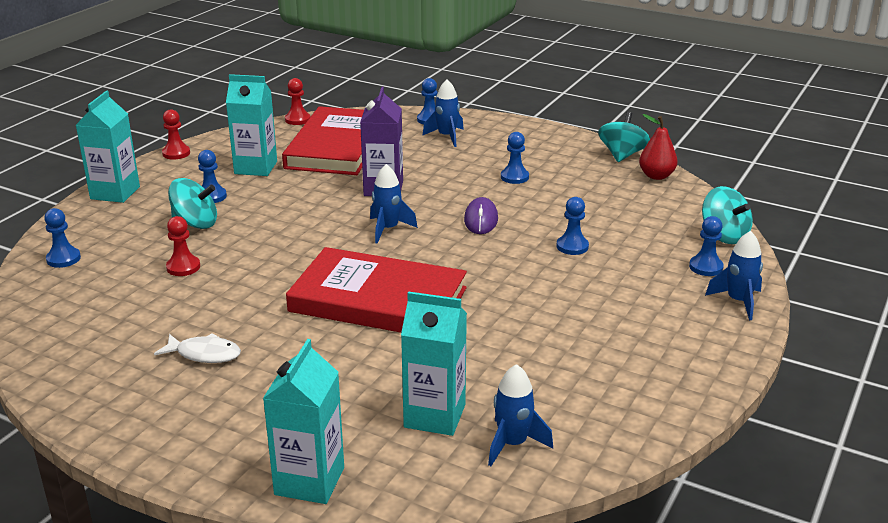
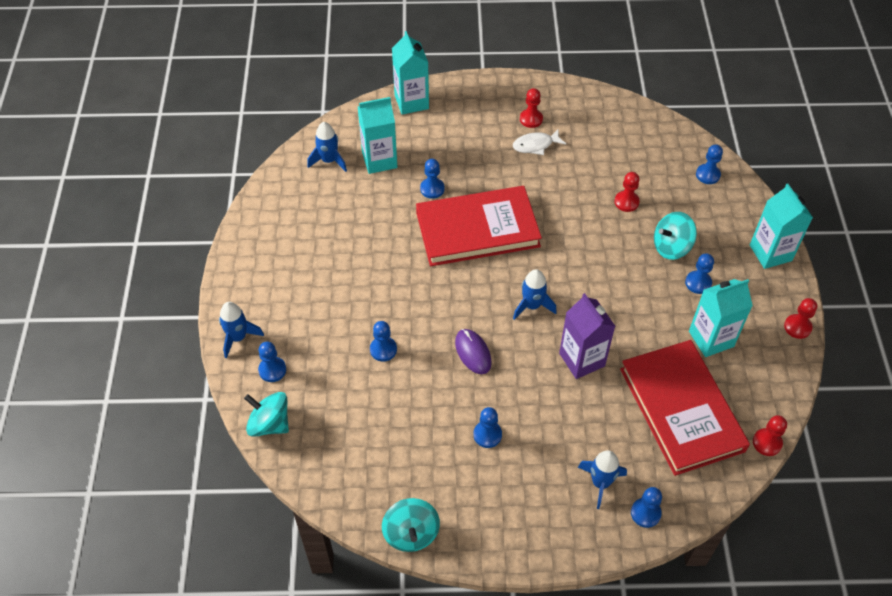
camera: 150 degrees right, 25 degrees up
(168, 386) = (531, 119): none -> red pawn
(392, 356) = (432, 189): none -> blue pawn
(656, 176) = (361, 504): red pear -> none

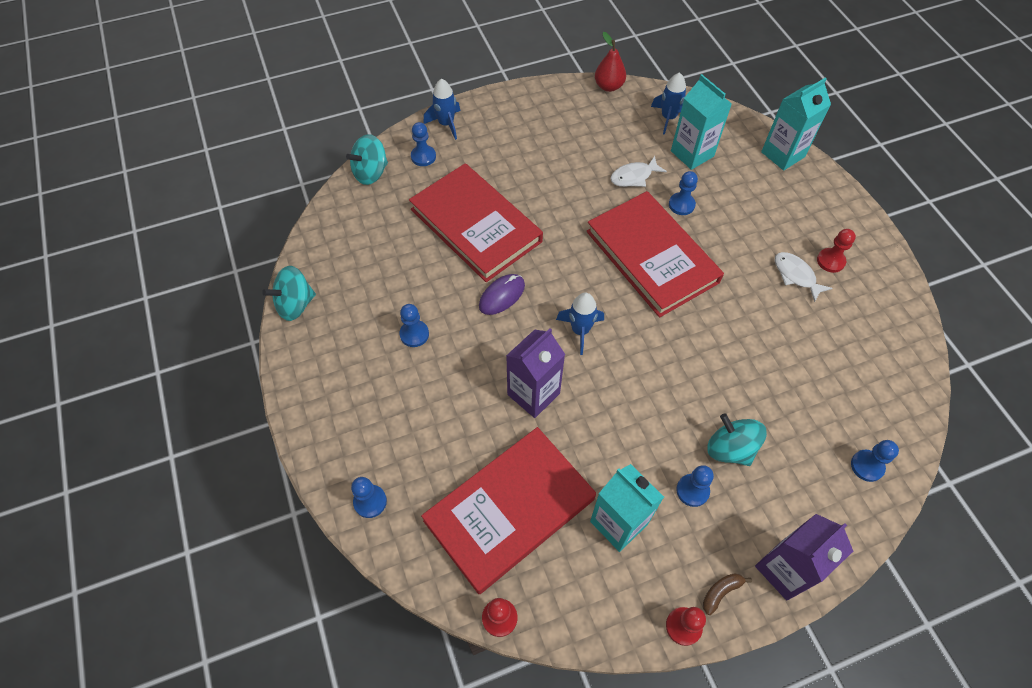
camera: 70 degrees right, 5 degrees up
(264, 189) = (608, 86): none -> red pear
(269, 424) = (371, 173): turquoise spinning top -> turquoise spinning top turned 135 degrees counterclockwise
(383, 349) = (476, 225): blue pawn -> red book
(384, 210) = (634, 177): none -> white fish
(600, 483) = (392, 449): blue rocket -> none
(626, 202) = (769, 385): red pawn -> none
(770, 253) = (784, 569): turquoise carton -> purple carton
(778, 295) = (721, 592): none -> brown banana

